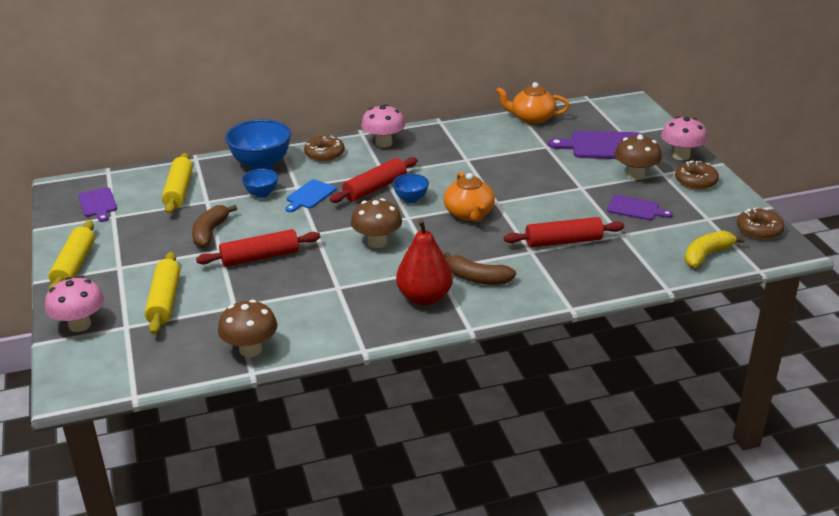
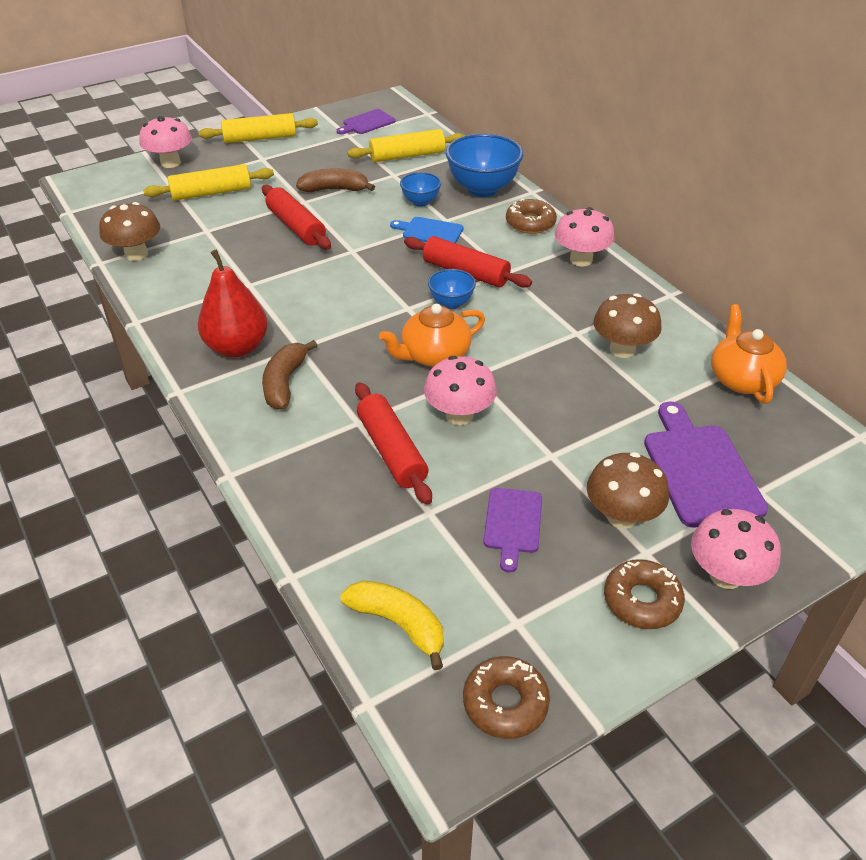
camera: 75 degrees right, 10 degrees up
(377, 242) = (345, 295): brown mushroom -> brown mushroom (622, 349)
(535, 213) = (459, 415): none -> pink mushroom

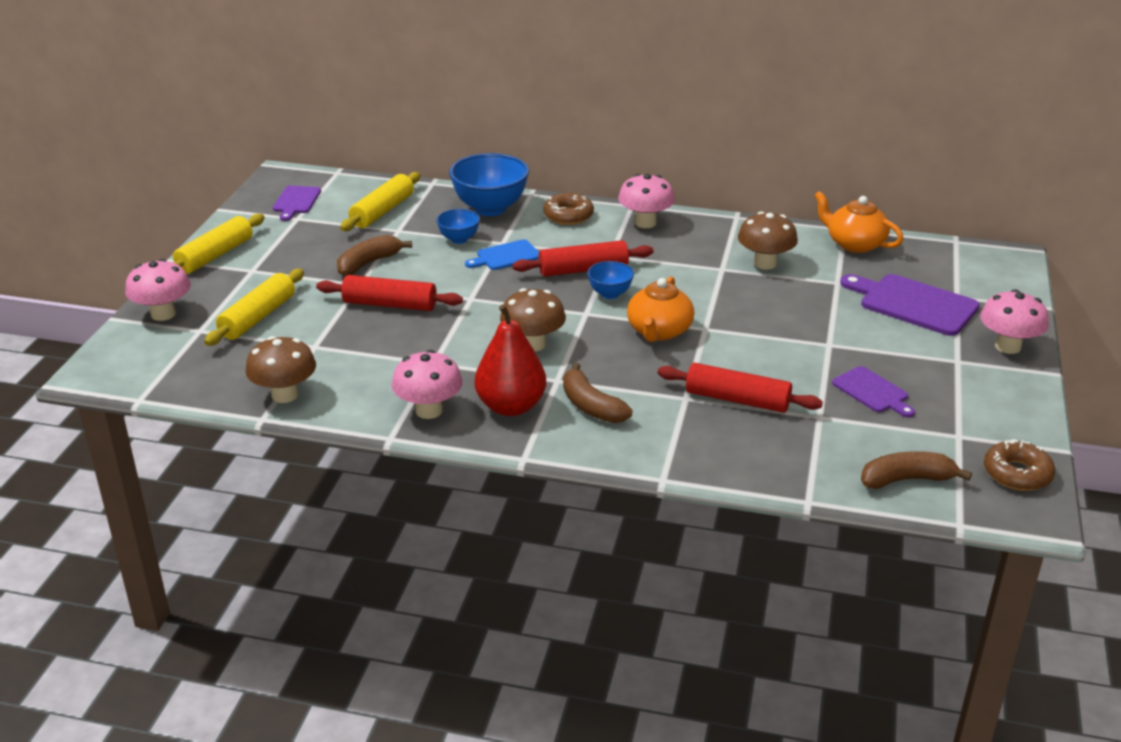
camera: 45 degrees left, 10 degrees down
(399, 624) = (906, 479): yellow banana -> brown banana
(459, 415) = (739, 355): pink mushroom -> pink mushroom (429, 410)
(621, 516) = (917, 351): brown mushroom -> brown mushroom (533, 344)
(642, 600) = (993, 384): brown donut -> none

